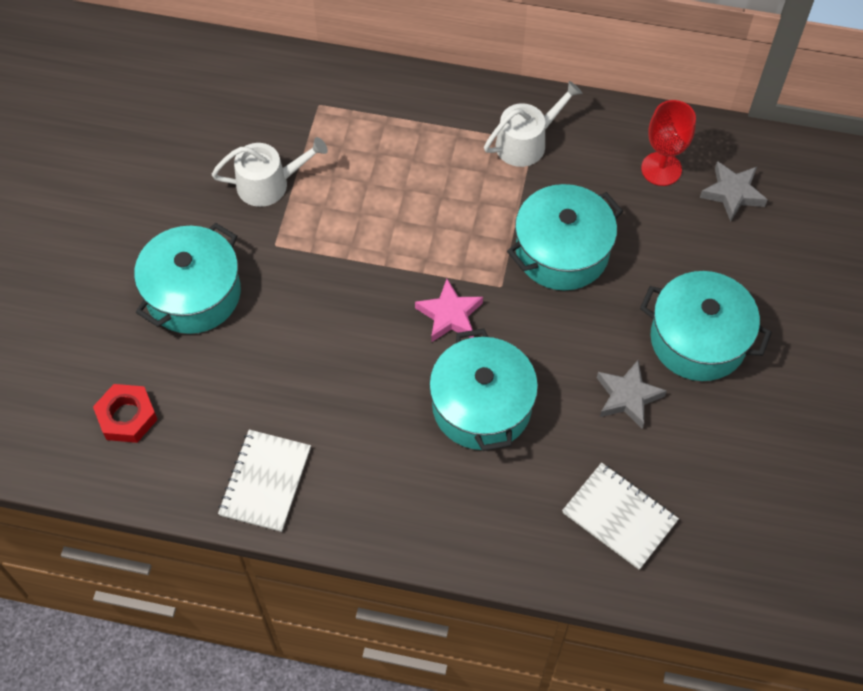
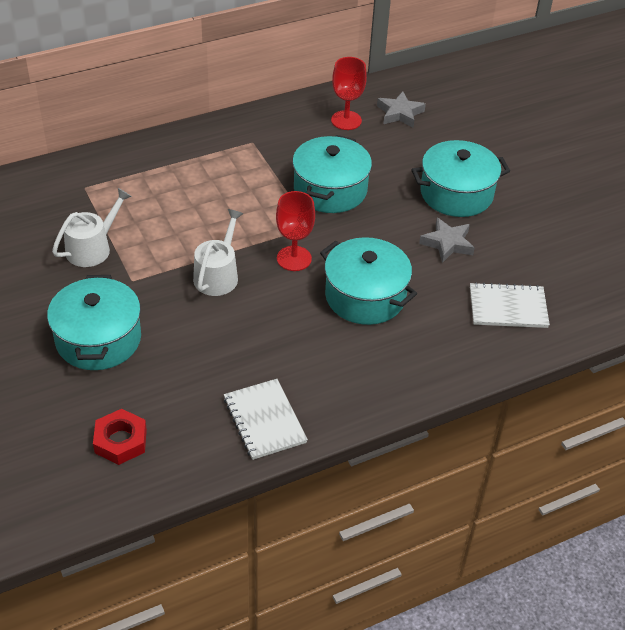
camera: 40 degrees left, 15 degrees down
(449, 315) = (294, 258): pink star -> red goblet
(526, 142) = (249, 144): white watering can -> white watering can (218, 275)

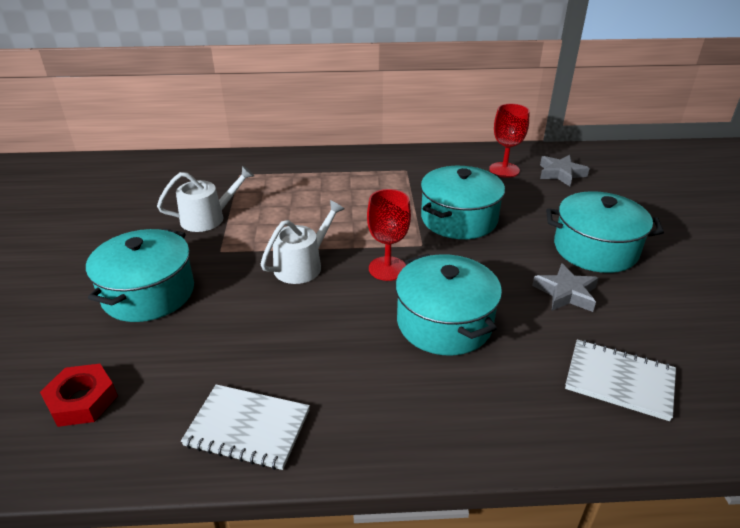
camera: 25 degrees right, 10 degrees down
(265, 420) = (248, 428): white notebook -> white notebook turned 75 degrees counterclockwise

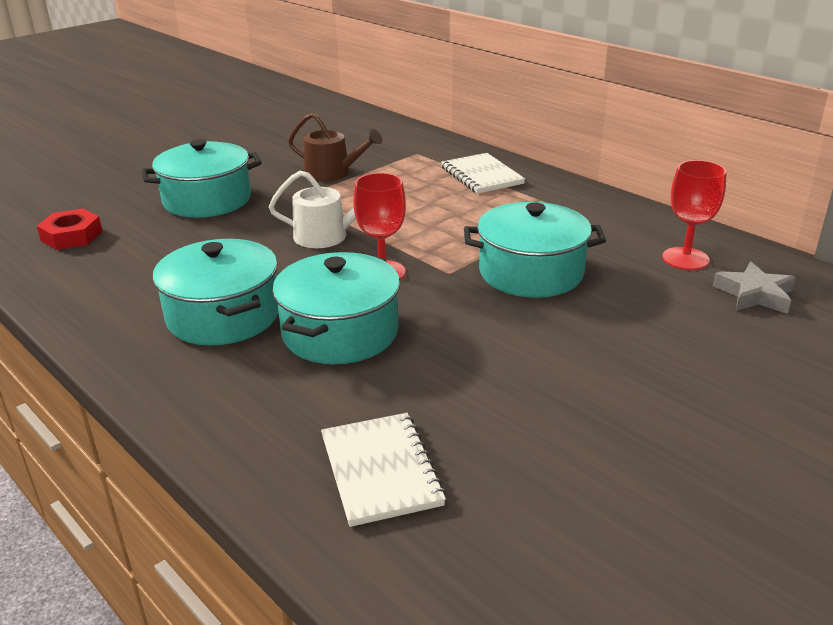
camera: 50 degrees right, 5 degrees down
(208, 218) = (332, 173): white watering can -> brown watering can
(248, 428) = (104, 303): white notebook -> white notebook (482, 175)
(566, 293) = (495, 383): grey star -> none
(595, 249) = (621, 374): turquoise pot -> turquoise pot (223, 316)

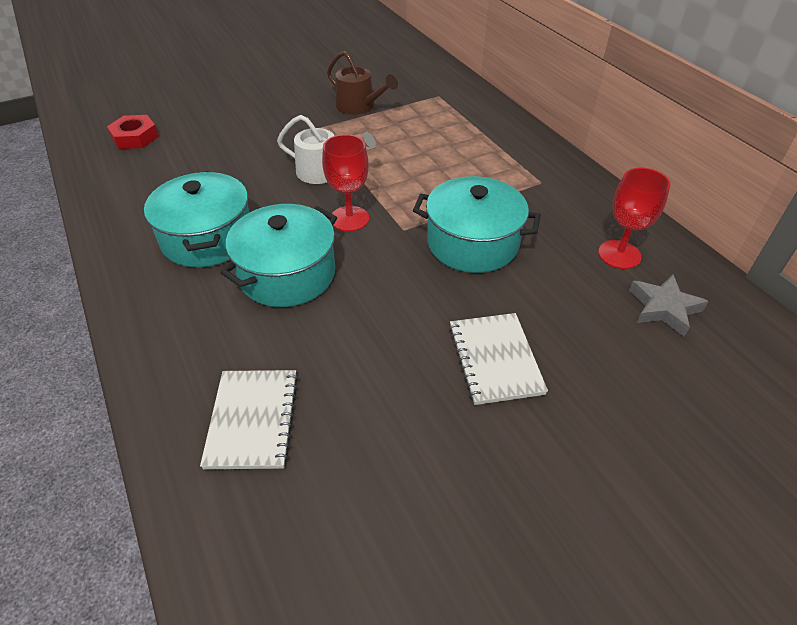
camera: 15 degrees right, 15 degrees up
(207, 200) = (249, 118): turquoise pot -> none
(482, 175) = (482, 129): white notebook -> white notebook (495, 359)

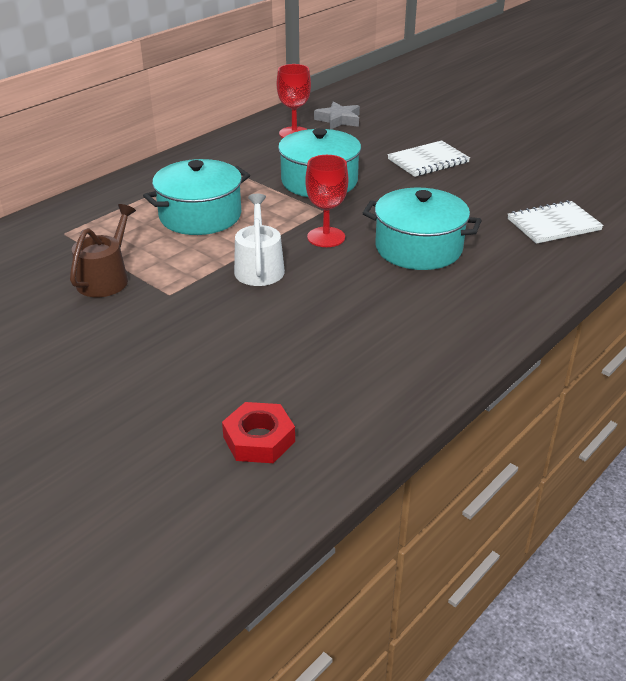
camera: 110 degrees left, 10 degrees down
(207, 238) = (409, 302): turquoise pot -> turquoise pot (200, 216)

